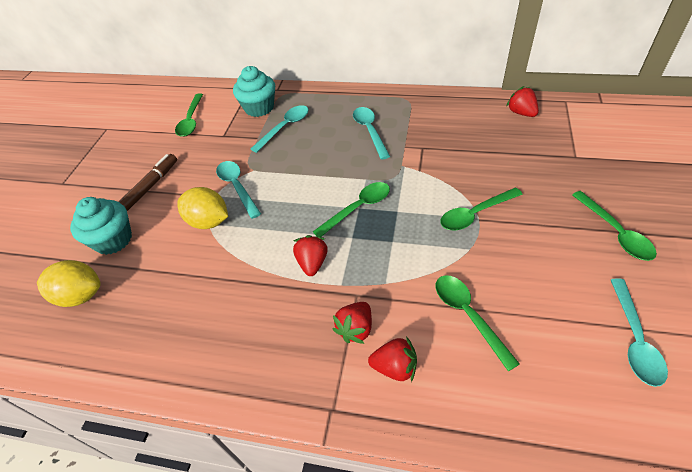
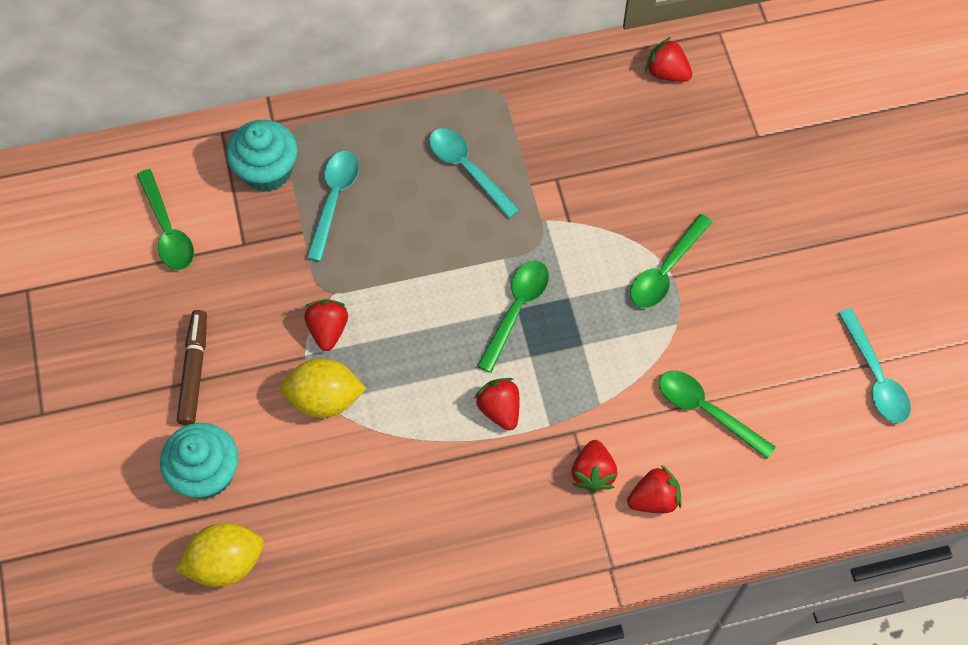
camera: 30 degrees left, 15 degrees up
(237, 187) = (328, 330): turquoise spoon -> red strawberry
(615, 233) = (829, 245): green spoon -> none

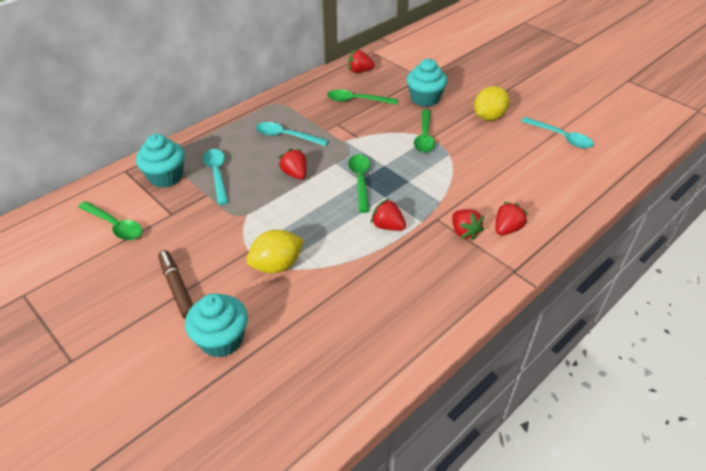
camera: 30 degrees left, 20 degrees down
(226, 563) = (270, 385): yellow lemon -> yellow lemon (488, 117)
(328, 330) = (255, 232): red strawberry -> red strawberry (295, 174)
(706, 410) = (496, 181): green spoon -> green spoon (356, 100)
(725, 188) = (425, 99): none -> turquoise cupcake

